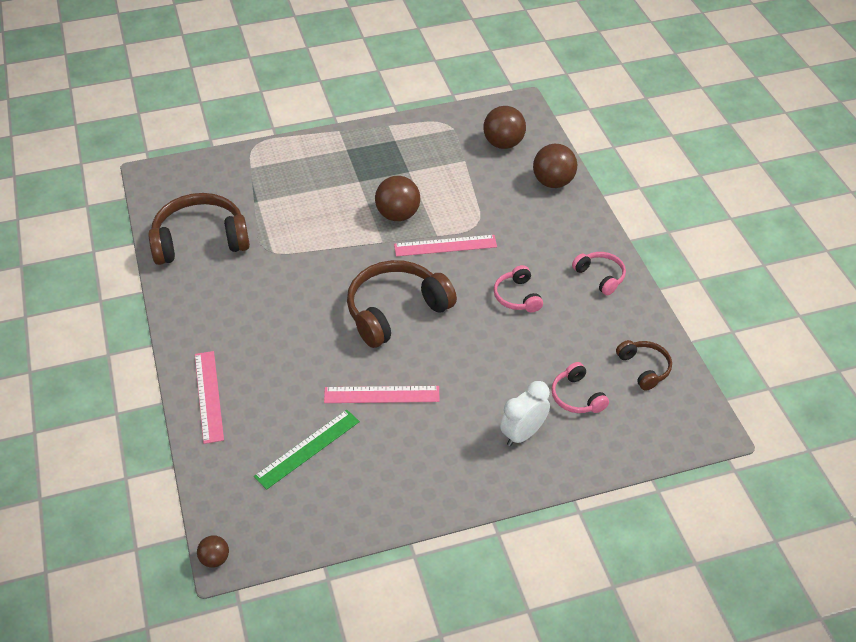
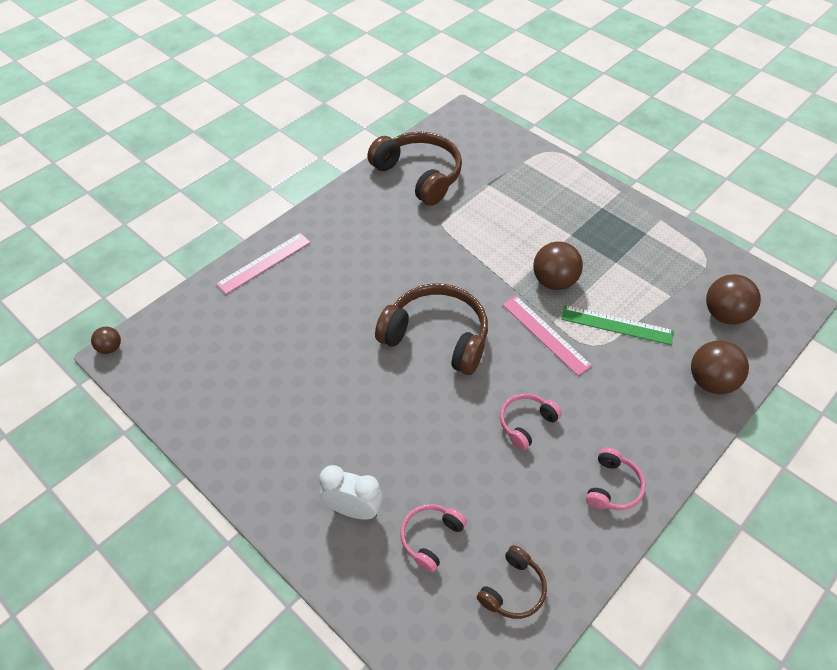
camera: 60 degrees right, 5 degrees up
(308, 449) = (246, 351): green ruler -> green ruler (616, 325)
(381, 395) = (333, 374): pink ruler -> none

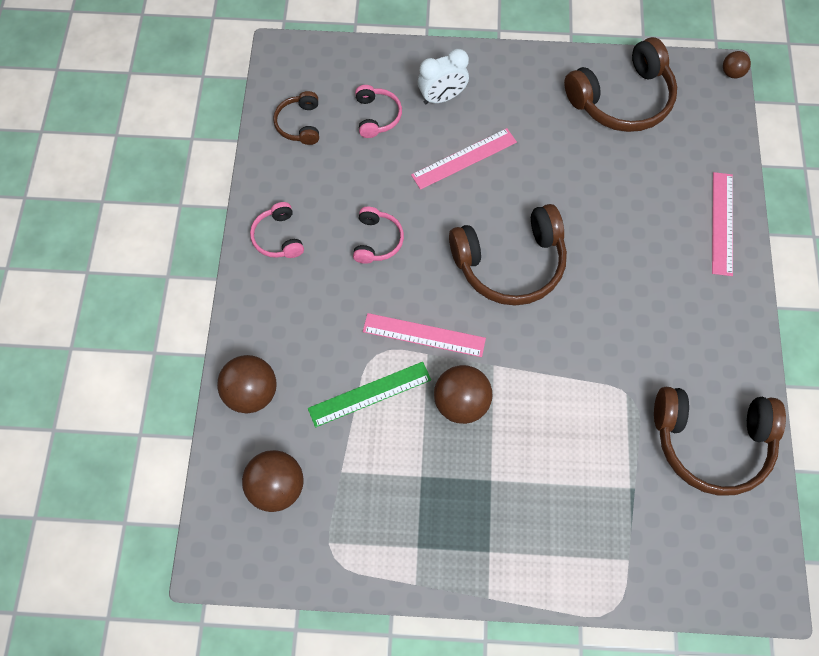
camera: 140 degrees right, 15 degrees up
(213, 391) = (622, 99): none -> brown headphones
(391, 437) = (464, 159): none -> pink ruler

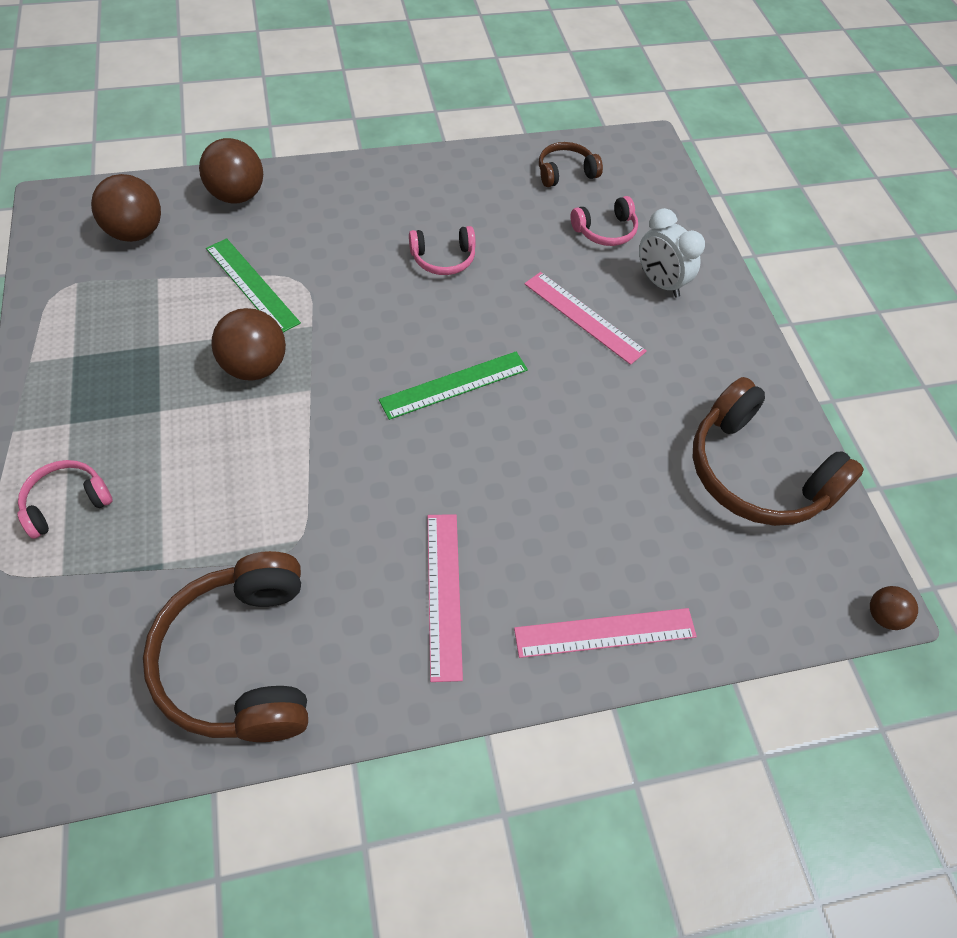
camera: 70 degrees right, 10 degrees down
(278, 237) = (421, 182): pink headphones -> pink headphones (67, 503)
(424, 335) = (335, 319): pink ruler -> pink ruler (444, 594)
(510, 263) = (454, 384): brown headphones -> green ruler

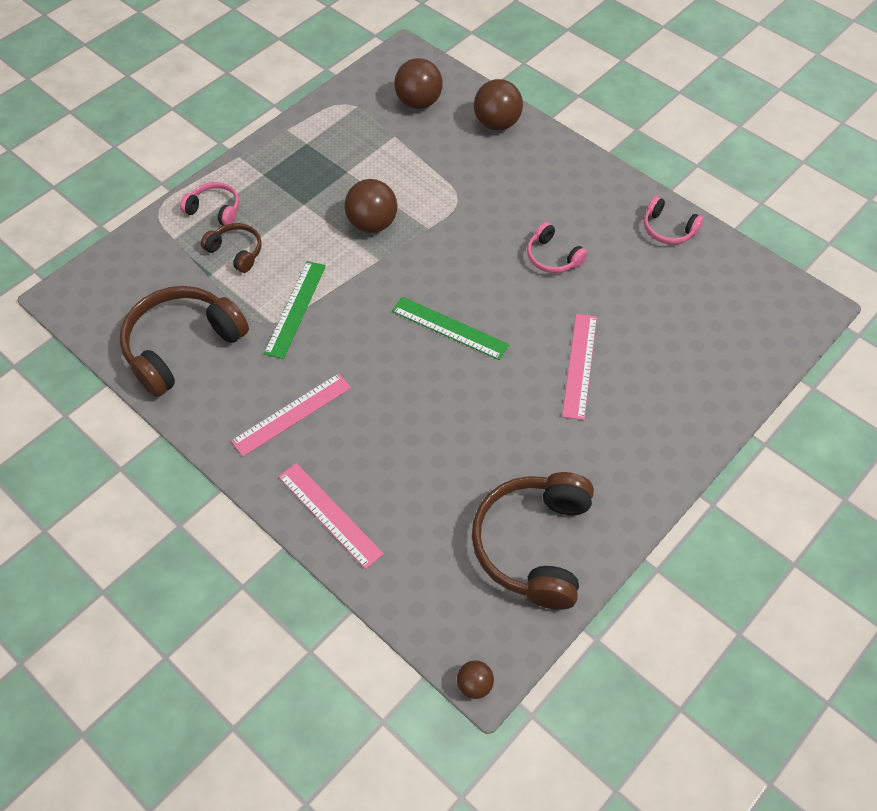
camera: 60 degrees right, 0 degrees up
(252, 285) = (432, 180): green ruler -> green ruler (296, 309)
(565, 173) = (717, 275): brown headphones -> brown headphones (236, 252)
(605, 230) = (681, 332): pink headphones -> pink headphones (668, 229)
(660, 283) = (662, 394): white clock -> none

